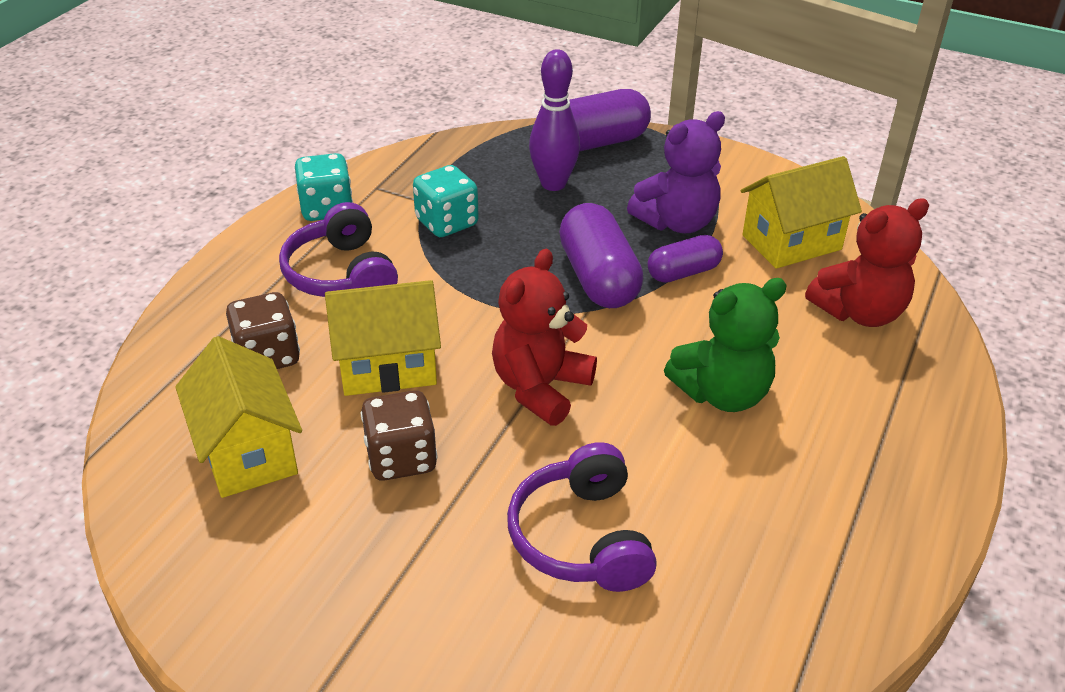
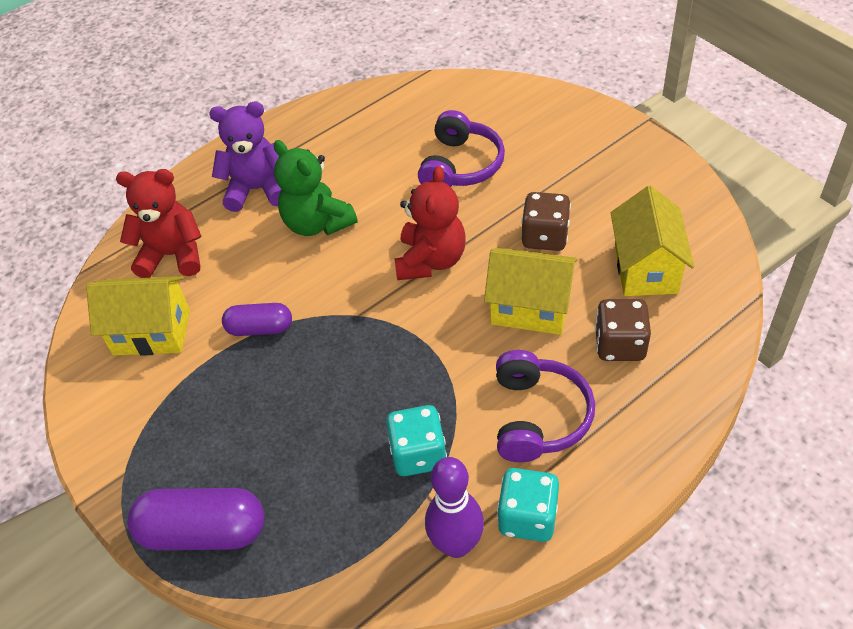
camera: 150 degrees left, 10 degrees up
(540, 388) = (431, 260): red teddy bear -> red teddy bear turned 45 degrees counterclockwise
(553, 184) = (289, 477): purple bowling pin -> purple bowling pin (456, 545)
(598, 278) = (328, 344): purple capsule -> none
(677, 222) = (219, 385): purple teddy bear -> purple teddy bear (257, 189)
(722, 393) = (317, 223): green teddy bear -> green teddy bear turned 135 degrees counterclockwise

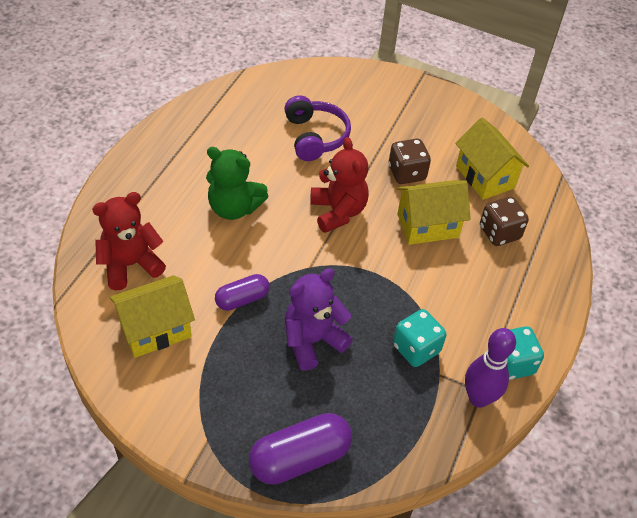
camera: 35 degrees left, 0 degrees up
(257, 189) = (167, 194): purple teddy bear -> purple teddy bear (312, 341)
(538, 416) = (478, 296): purple headphones -> none

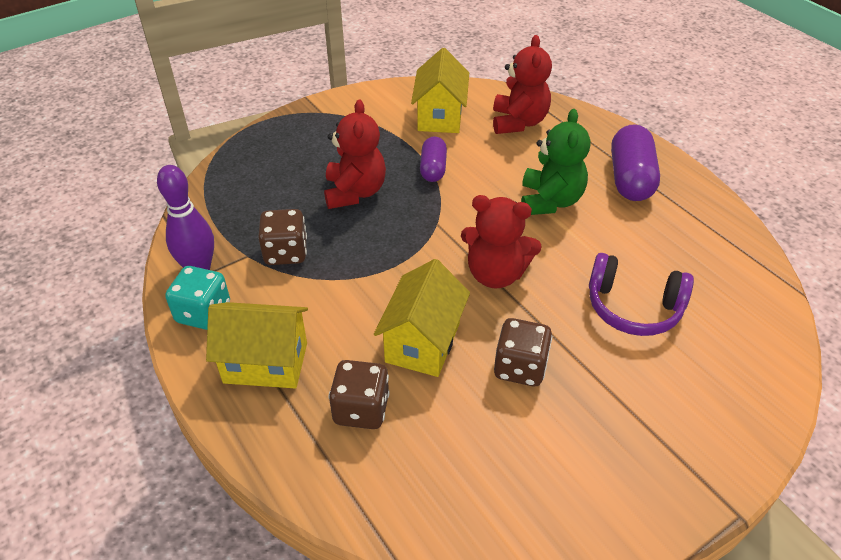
camera: 125 degrees right, 5 degrees down
(234, 208) = (550, 201): green teddy bear -> green teddy bear turned 135 degrees clockwise
(300, 458) = (263, 147): purple capsule -> purple capsule (630, 178)
(312, 341) = (355, 192): purple teddy bear -> red teddy bear
(416, 348) = (286, 253): turquoise dice -> brown dice
(485, 177) = (462, 454): yellow house -> yellow house (266, 363)

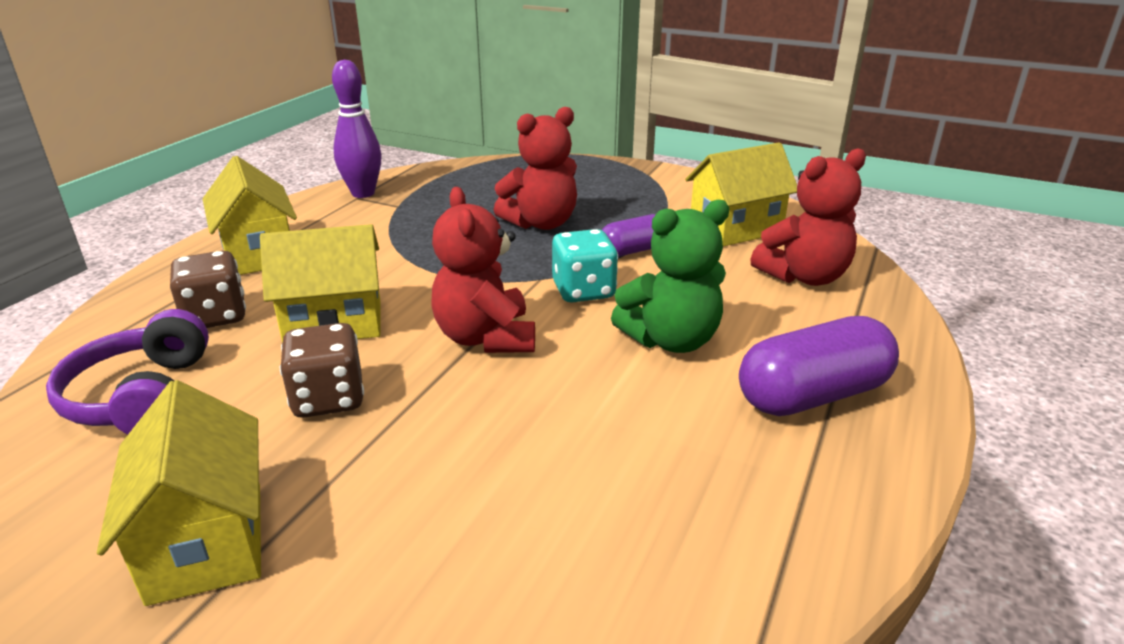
camera: 60 degrees right, 15 degrees down
(203, 313) = (307, 211): turquoise dice -> turquoise dice (583, 291)
(286, 253) = (416, 219): brown dice -> none
(633, 307) = (513, 469): purple headphones -> purple headphones (142, 397)
(634, 452) = (206, 541): none -> yellow house

